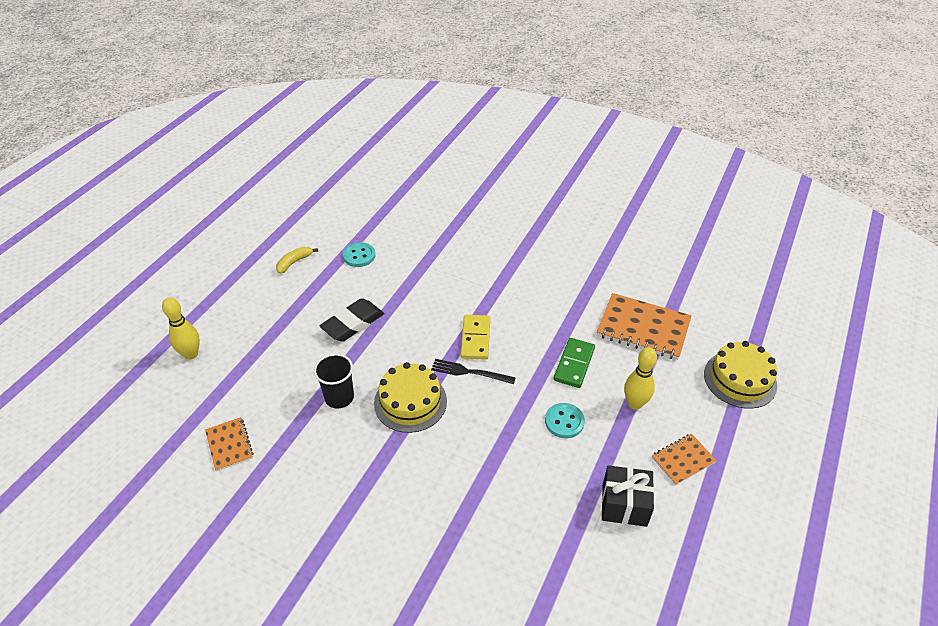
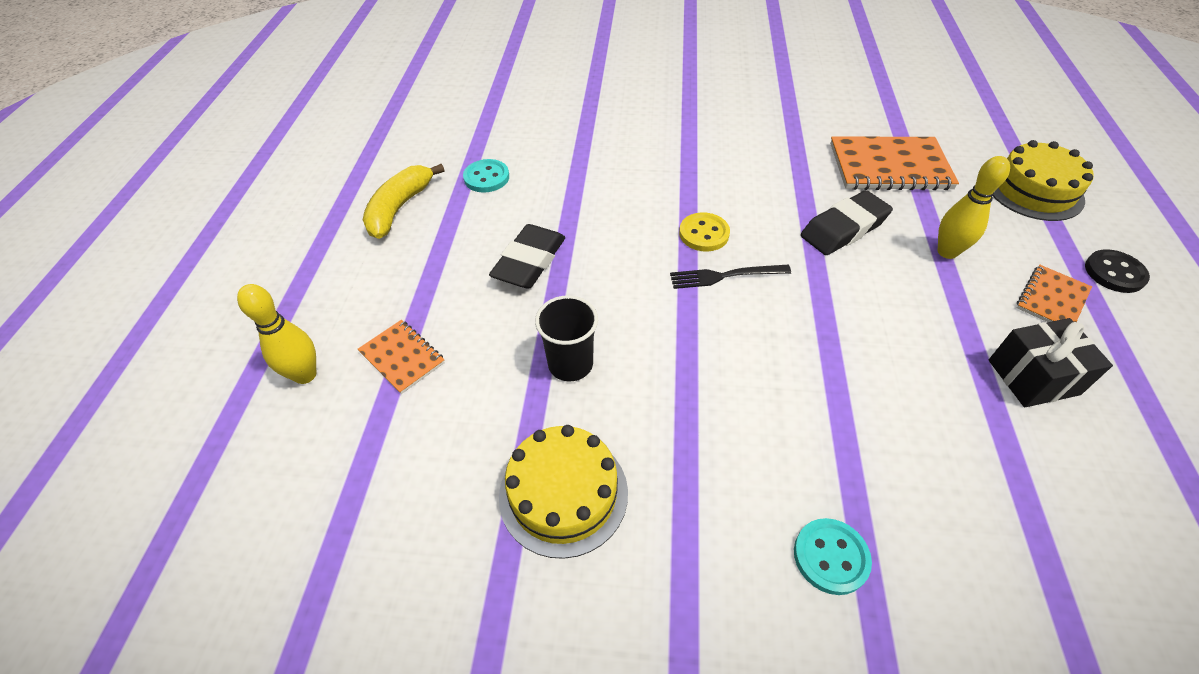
camera: 20 degrees left, 5 degrees up
(229, 445) = (441, 491): orange notebook -> orange notebook (402, 357)
(294, 262) = (399, 208): yellow banana -> yellow banana, size x1.62
(410, 402) = (673, 338): yellow cake -> yellow cake (563, 493)
(475, 338) = (704, 234): yellow domino -> yellow button
(564, 421) = (884, 299): turquoise button -> turquoise button (830, 557)
(574, 364) = (843, 228): green domino -> black eraser
(746, 457) = (1114, 273): none -> black button

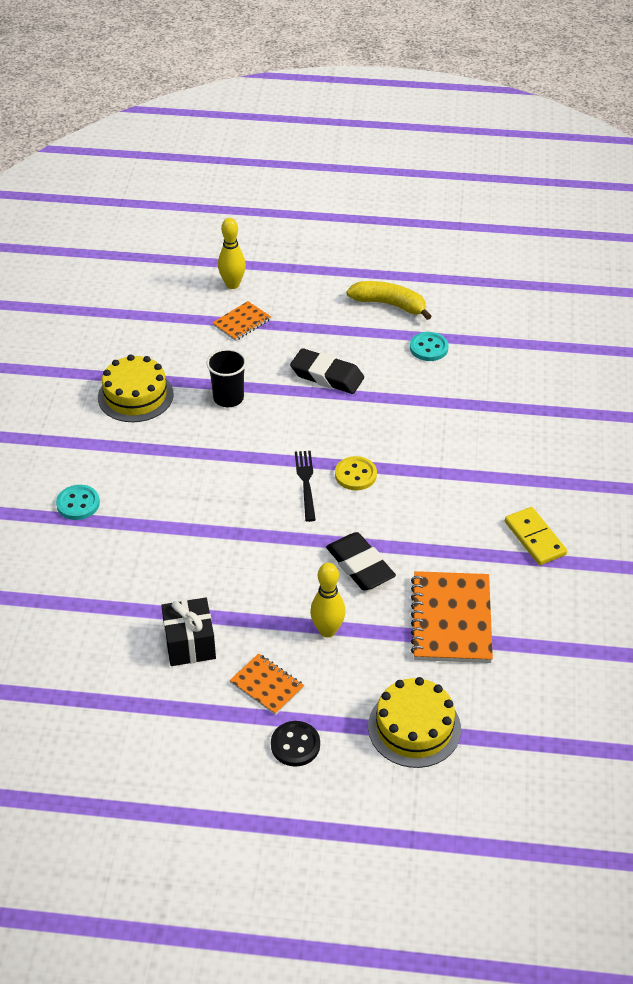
camera: 90 degrees right, 5 degrees down
(766, 116) = (534, 538): none -> yellow domino

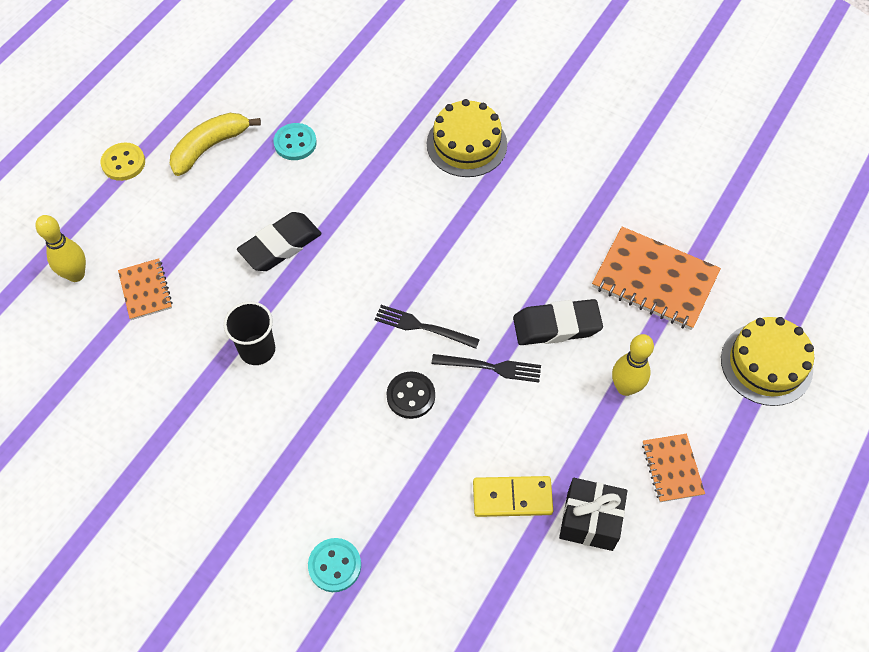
camera: 65 degrees left, 15 degrees up
(135, 396) = (195, 442): yellow cake -> yellow cake (466, 144)
(267, 685) = (672, 468): orange notebook -> orange notebook turned 75 degrees counterclockwise
(294, 536) = (491, 367): none -> black fork
(295, 745) = (752, 472): black button -> black button (411, 396)
(355, 475) = (435, 279): yellow button -> yellow button (123, 163)
(534, 538) = (587, 174): yellow domino -> yellow domino (512, 498)

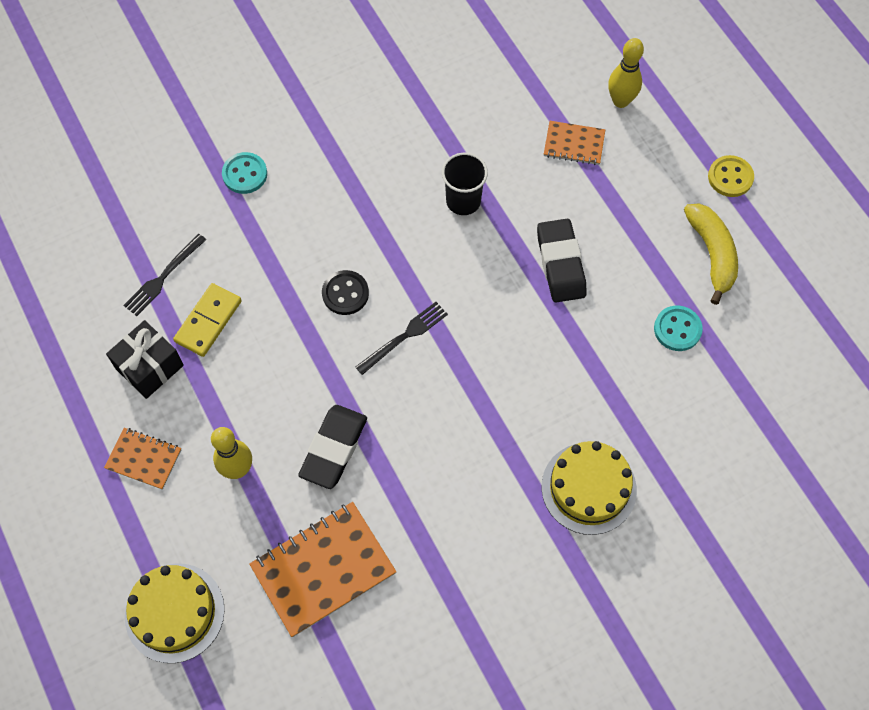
camera: 120 degrees right, 5 degrees up
(491, 367) = (330, 370): black fork -> black fork (163, 277)

